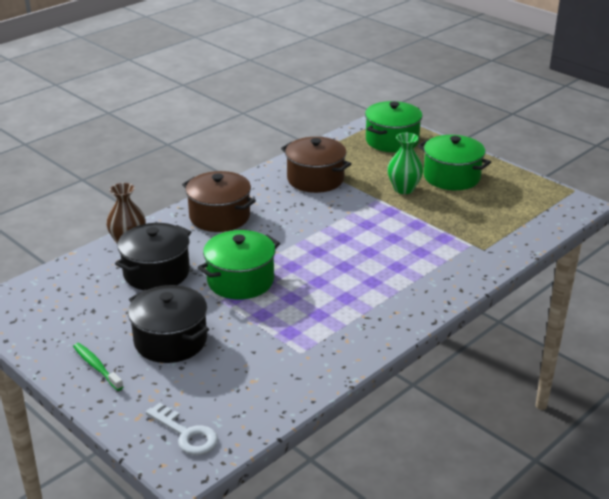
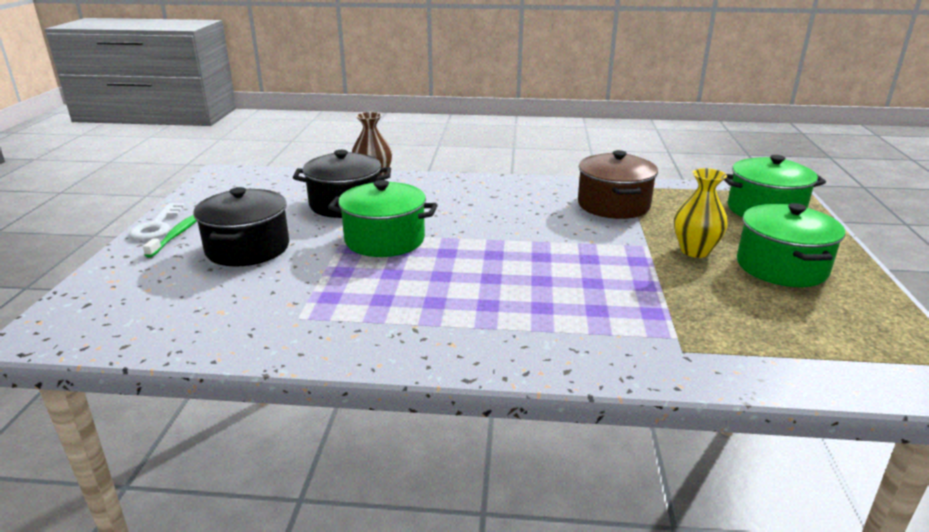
camera: 50 degrees right, 5 degrees down
(186, 434) = (98, 313): white key -> white key (157, 226)
(219, 217) = (471, 193): brown pot -> none
(404, 189) = (695, 251): green vase -> yellow vase

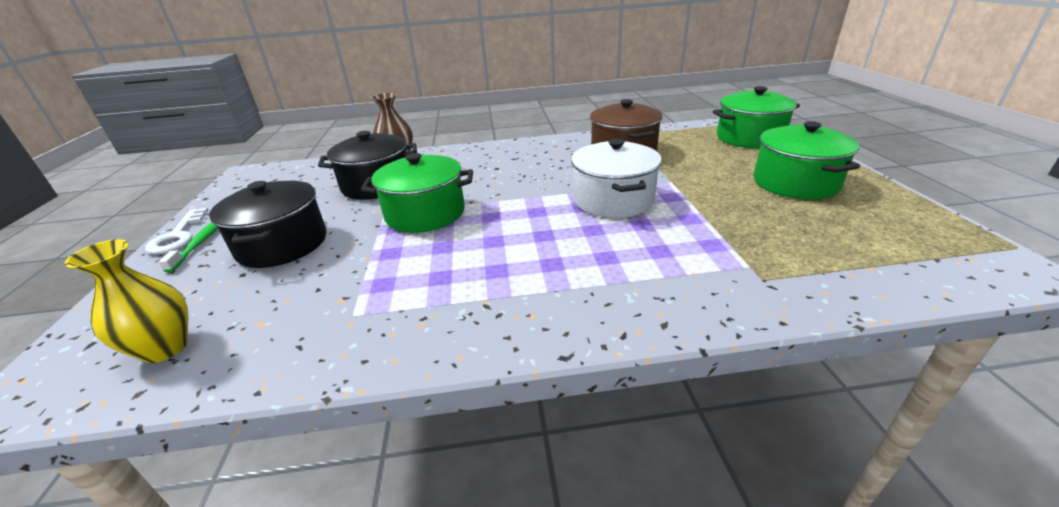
camera: 10 degrees left, 5 degrees up
(576, 255) = (613, 200): none -> white pot
(695, 251) = (714, 180): yellow vase -> yellow vase (165, 348)

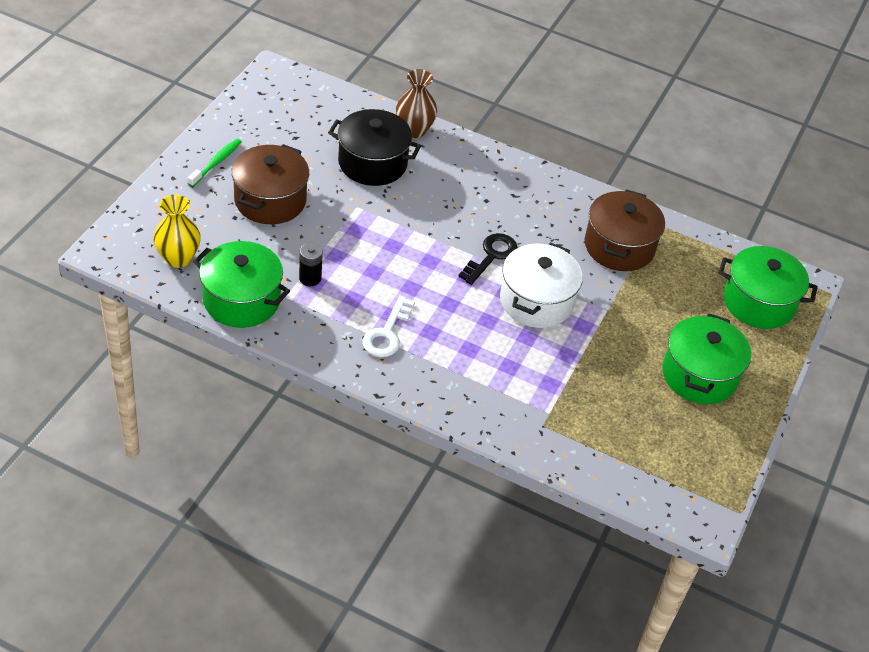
camera: 25 degrees right, 15 degrees up
(178, 236) = (203, 143): white key -> white key (387, 333)
(282, 244) = (270, 200): black pot -> brown pot
(373, 284) = (310, 278): none -> black battery
(425, 213) = (386, 227): green pot -> green pot (241, 300)
(540, 192) = (491, 256): none -> black key

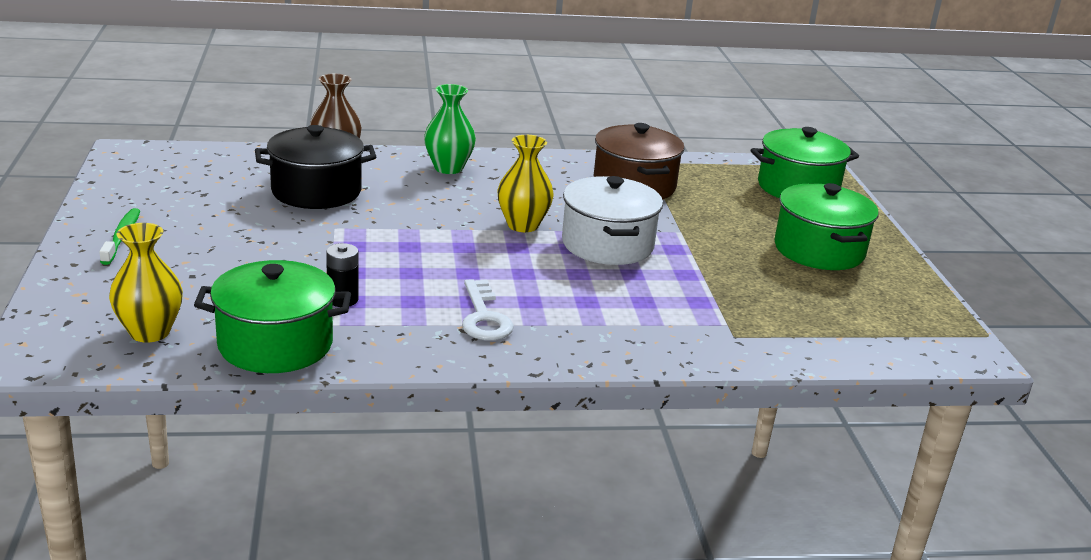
camera: 30 degrees left, 20 degrees down
(270, 200) = (224, 250): brown pot -> none
(489, 172) = (448, 168): none -> green vase
(491, 256) = (523, 225): black key -> yellow vase

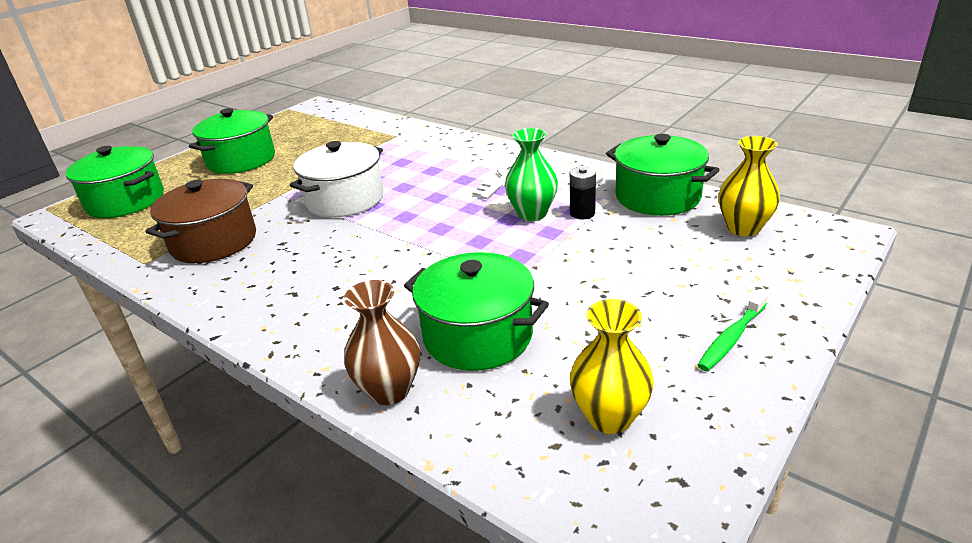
camera: 130 degrees left, 5 degrees up
(316, 191) = (478, 335): black pot -> green pot
(448, 168) = (307, 322): green vase -> green vase (532, 213)
(523, 225) = (367, 233): yellow vase -> yellow vase (609, 417)

